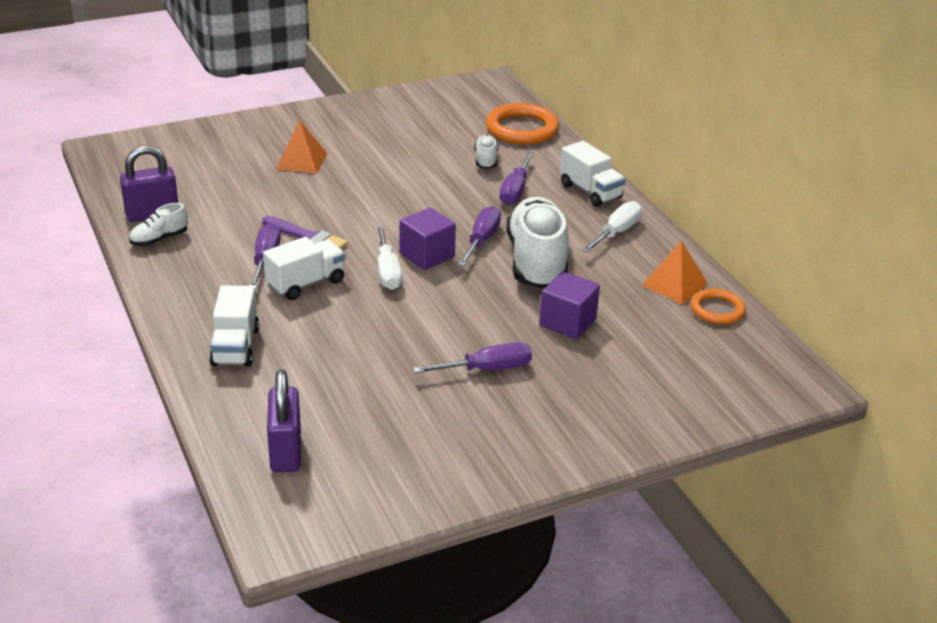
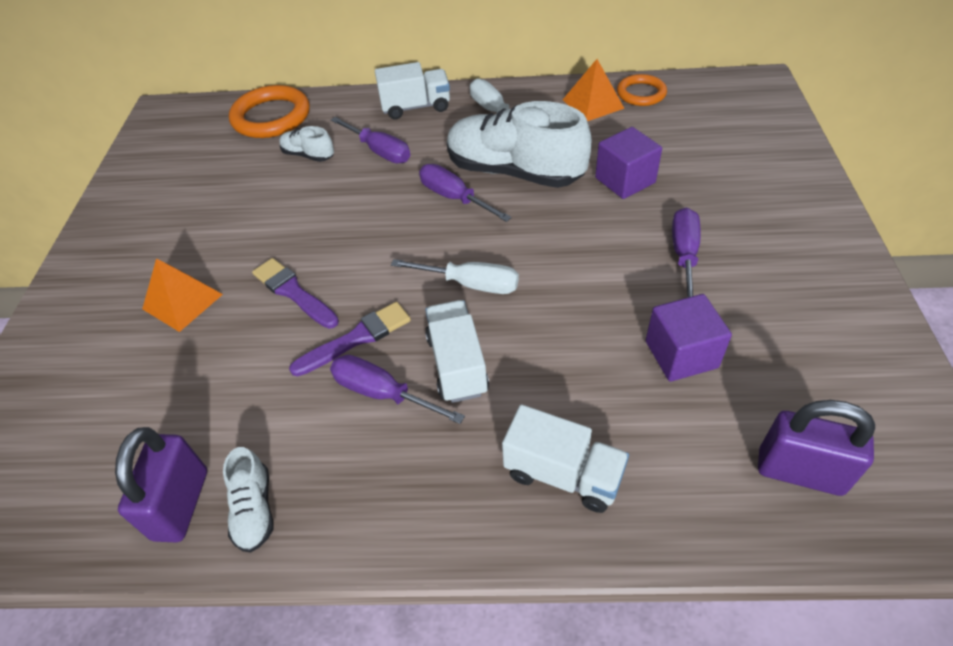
camera: 60 degrees left, 15 degrees up
(334, 199) = (293, 292): none -> purple brush
(427, 255) = (458, 245): purple cube -> purple cube (681, 354)

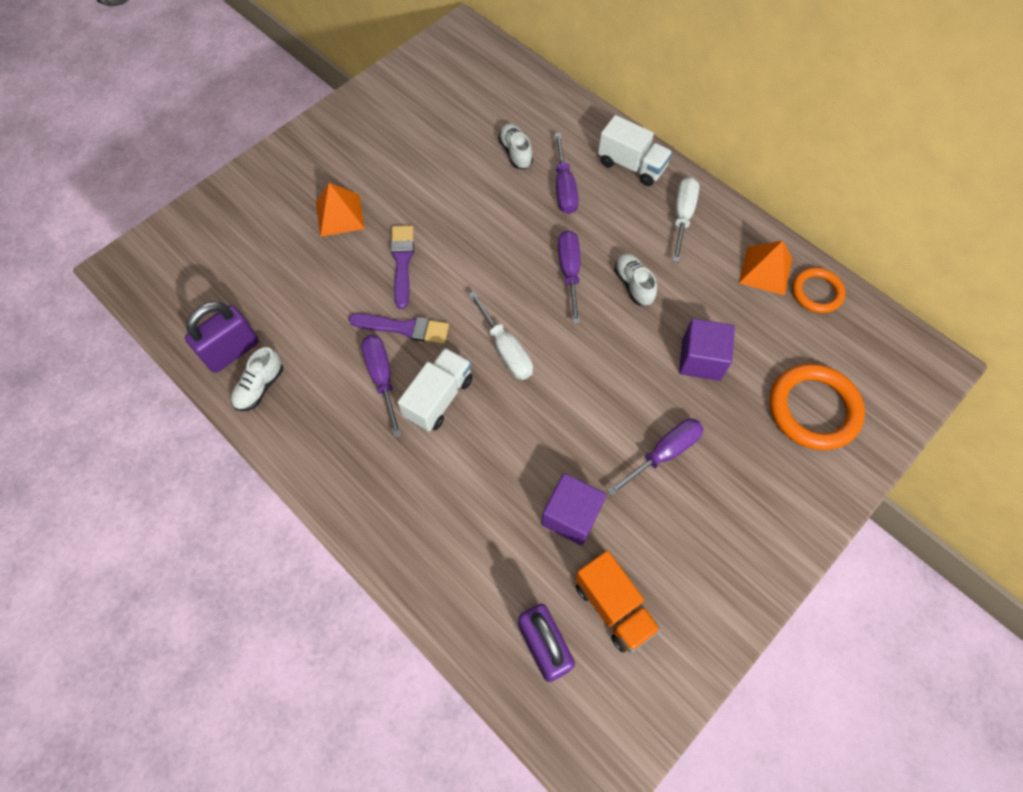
camera: 40 degrees right, 15 degrees up
(271, 117) = (525, 95): orange ring -> orange ring (813, 409)
(514, 172) = (633, 285): white shoe -> white shoe, size x0.45
(563, 474) = (419, 517): white truck -> none
(802, 388) = (613, 606): none -> orange truck

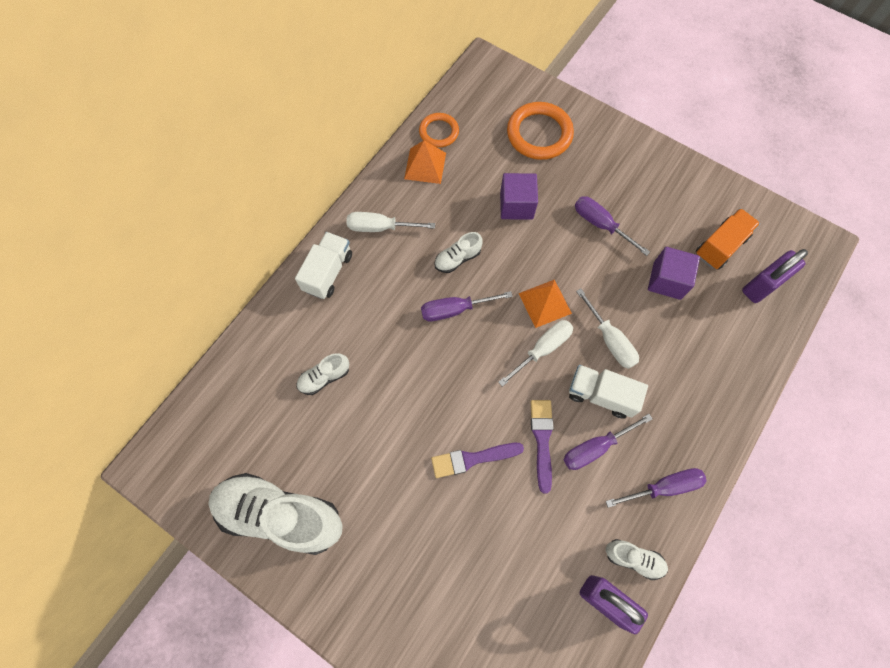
camera: 100 degrees left, 5 degrees up
(340, 215) = (427, 538): orange pyramid -> orange pyramid (545, 303)
(395, 112) = (280, 514): none -> white shoe
(503, 424) = (609, 339): none -> white screwdriver
(564, 188) = (362, 327): purple screwdriver -> purple screwdriver (663, 487)

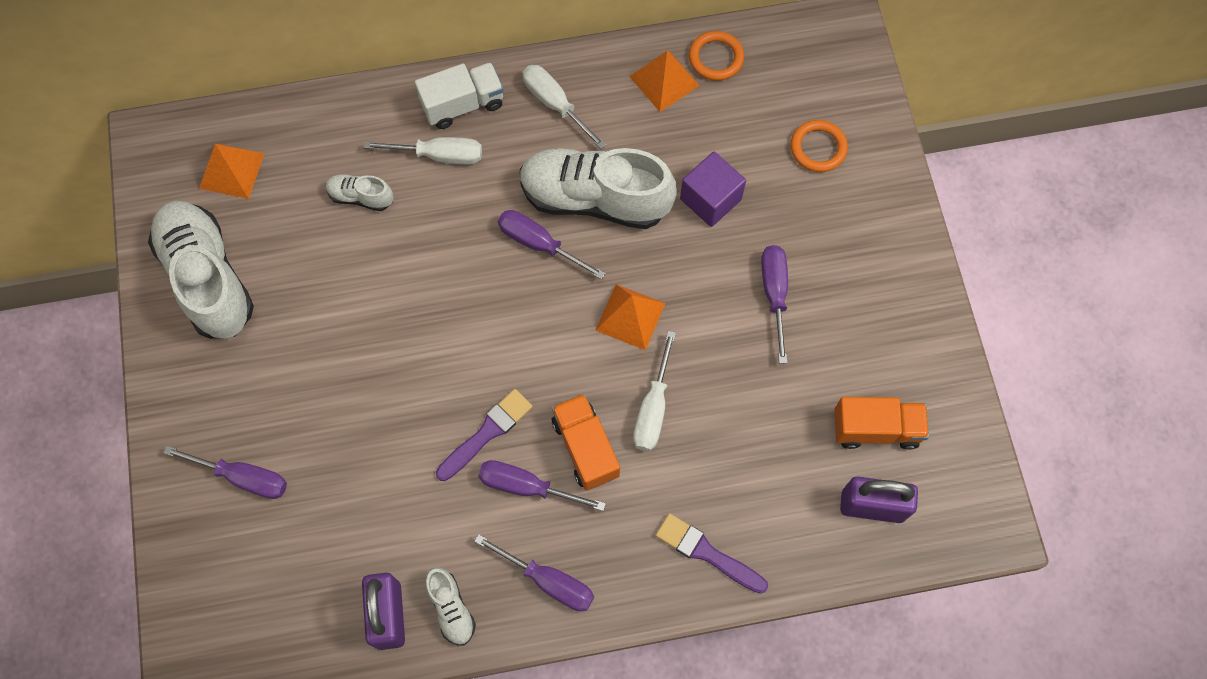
camera: 45 degrees right, 0 degrees up
(225, 436) = (231, 170): none -> orange pyramid
(434, 612) = (242, 477): none -> purple screwdriver
(457, 258) = (595, 199): white shoe -> white shoe, size x2.21
(472, 459) = (409, 388): purple brush -> purple brush (706, 553)
(539, 134) = (818, 148): orange ring -> orange ring, size x0.60
(542, 349) = (578, 356): white screwdriver -> white screwdriver (439, 155)
(600, 395) = (585, 447): white truck -> orange truck
(667, 280) = (777, 408): purple cube -> none

